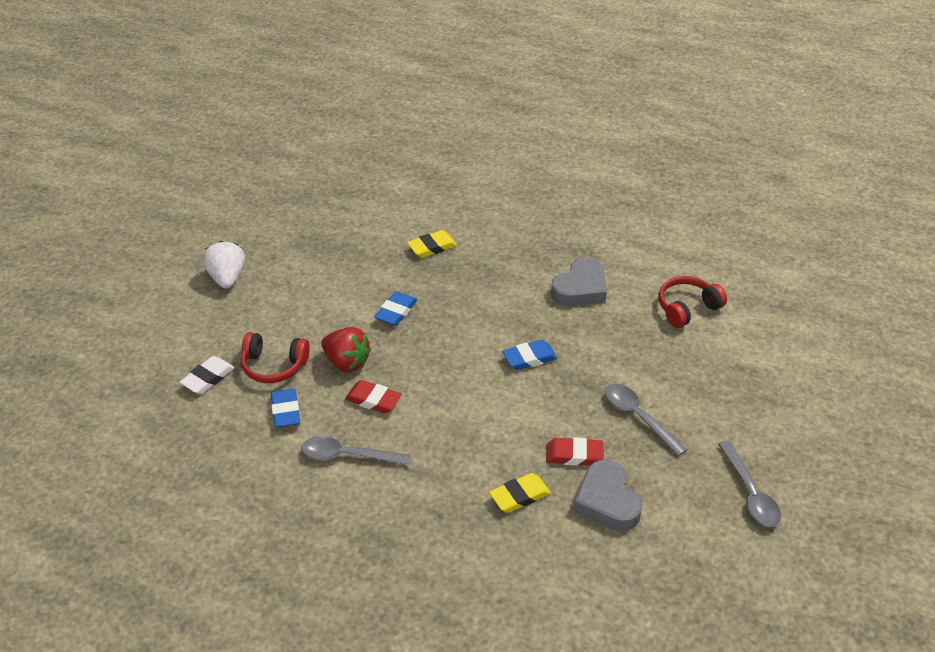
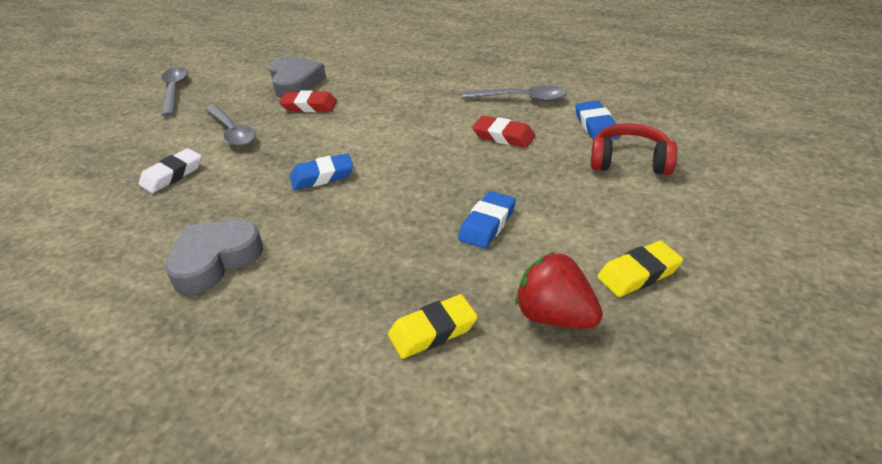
camera: 175 degrees left, 5 degrees down
(208, 378) = (702, 148): white eraser -> white eraser (172, 175)
(227, 278) = (772, 269): white strawberry -> none
(346, 362) = (542, 167): red strawberry -> red strawberry (555, 316)
(520, 496) = (367, 83): yellow eraser -> yellow eraser (638, 273)
(687, 308) = (88, 236): red headphones -> none

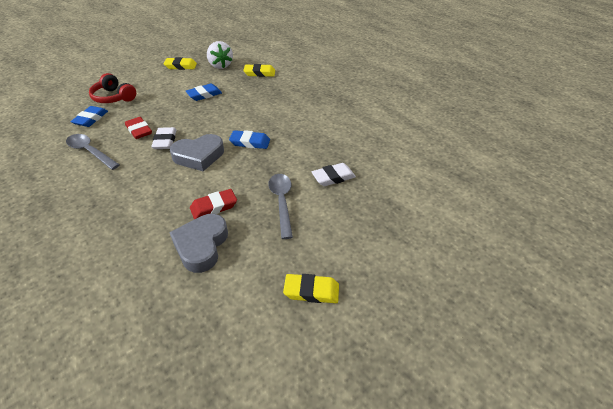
camera: 155 degrees left, 5 degrees up
(174, 91) = (311, 291): grey spoon -> yellow eraser
(215, 260) = (323, 118): grey heart -> grey heart (199, 156)
(309, 106) = (214, 207): red eraser -> red eraser turned 60 degrees counterclockwise
(447, 138) = (165, 141): none -> white eraser
(555, 316) = (220, 65): red strawberry -> white strawberry

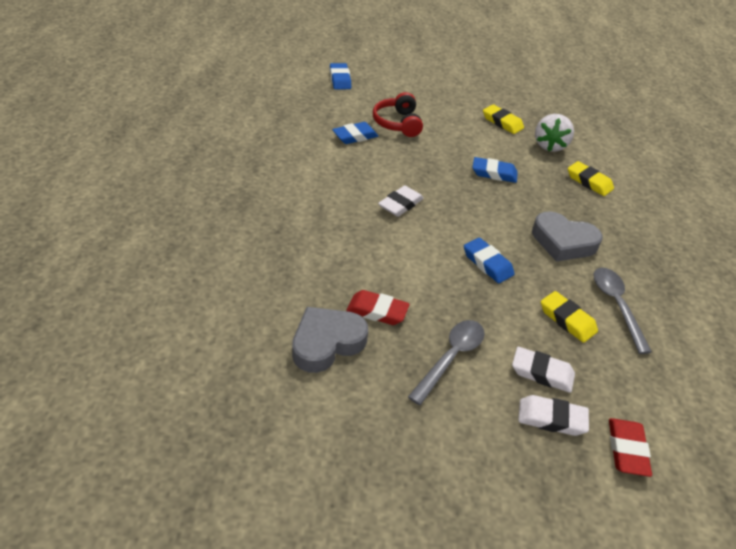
camera: 40 degrees right, 0 degrees up
(42, 91) = (340, 79): none -> blue eraser
(90, 152) = (323, 172): grey spoon -> grey spoon (616, 305)
(139, 130) = (387, 176): red eraser -> red eraser (627, 449)
(199, 156) = (417, 244): grey heart -> grey heart (563, 242)
(311, 291) = (380, 477): yellow eraser -> yellow eraser (567, 320)
(360, 195) = (551, 418): none -> white eraser

